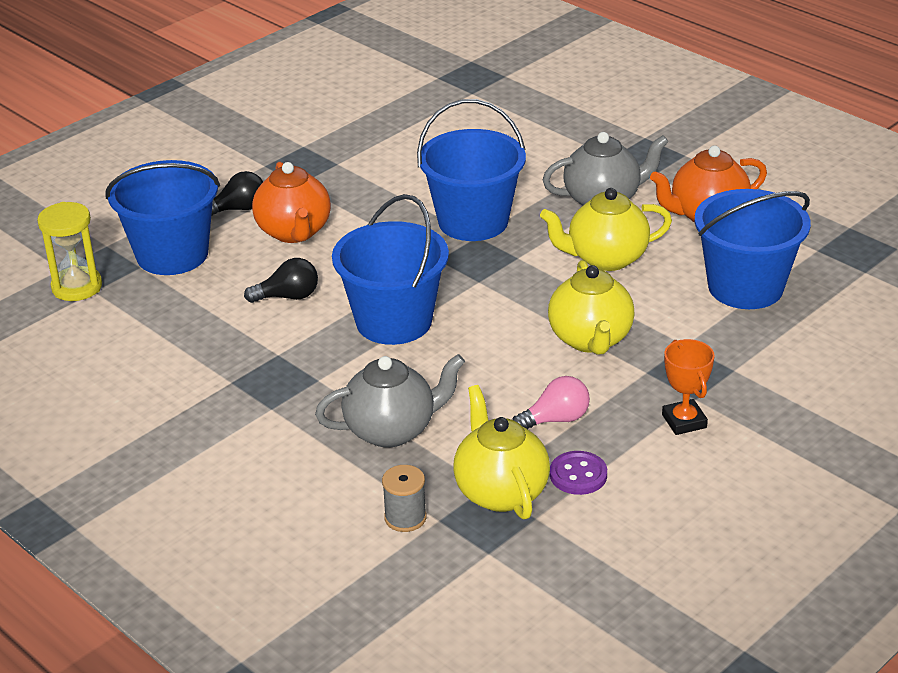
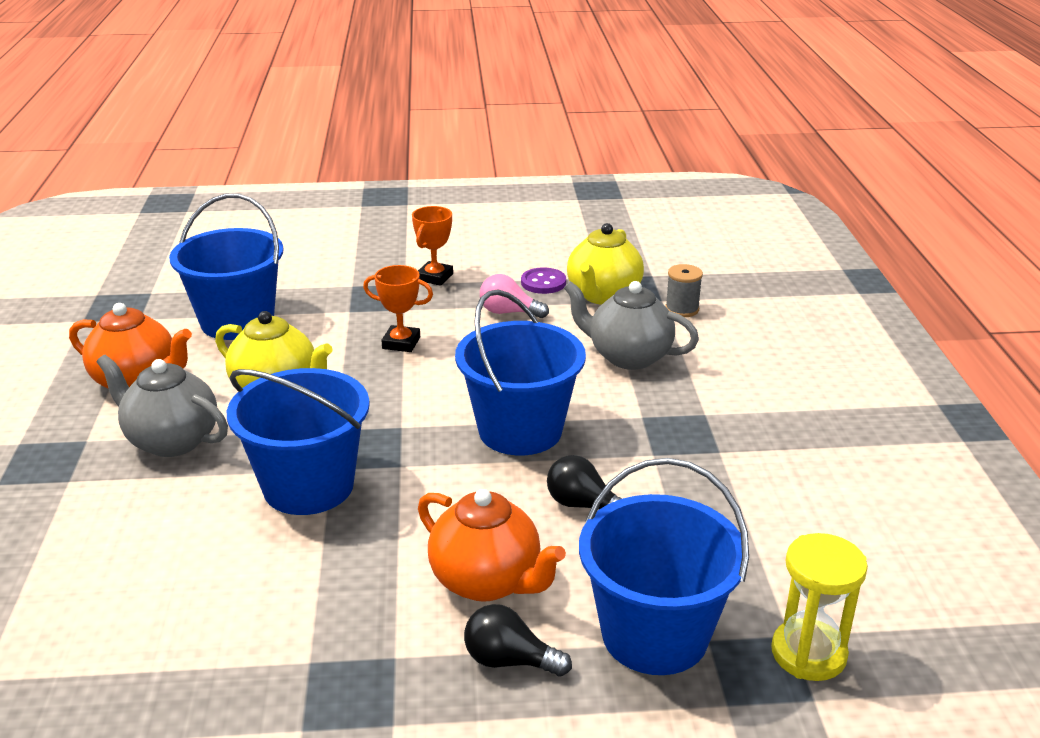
camera: 140 degrees left, 5 degrees down
(294, 232) = (487, 581): orange teapot -> orange teapot turned 105 degrees clockwise
(591, 340) = (401, 343): yellow teapot -> orange trophy

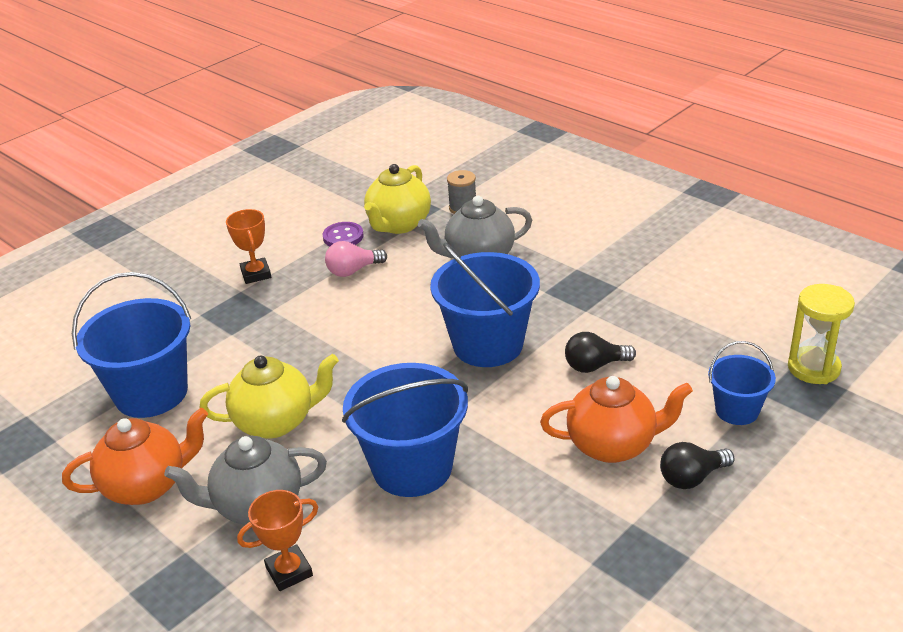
camera: 40 degrees left, 5 degrees up
(401, 343) = (311, 335): orange trophy -> orange trophy (289, 571)
(603, 296) = (398, 225): yellow teapot -> yellow teapot turned 45 degrees clockwise
(654, 635) = (737, 410): blue bucket -> blue bucket, size x0.55

